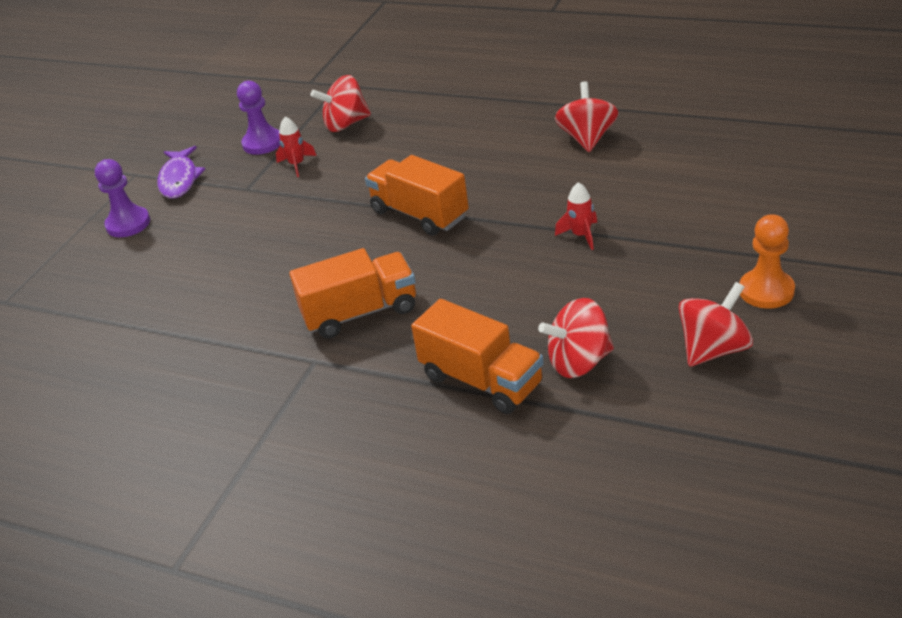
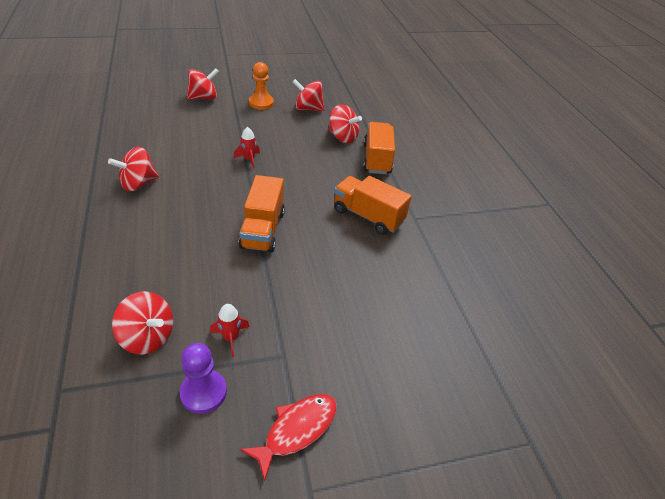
camera: 135 degrees left, 5 degrees up
(128, 224) = (383, 422): purple pawn -> none
(179, 179) = (297, 430): purple fish -> red fish
(817, 226) = (203, 98): none -> red spinning top

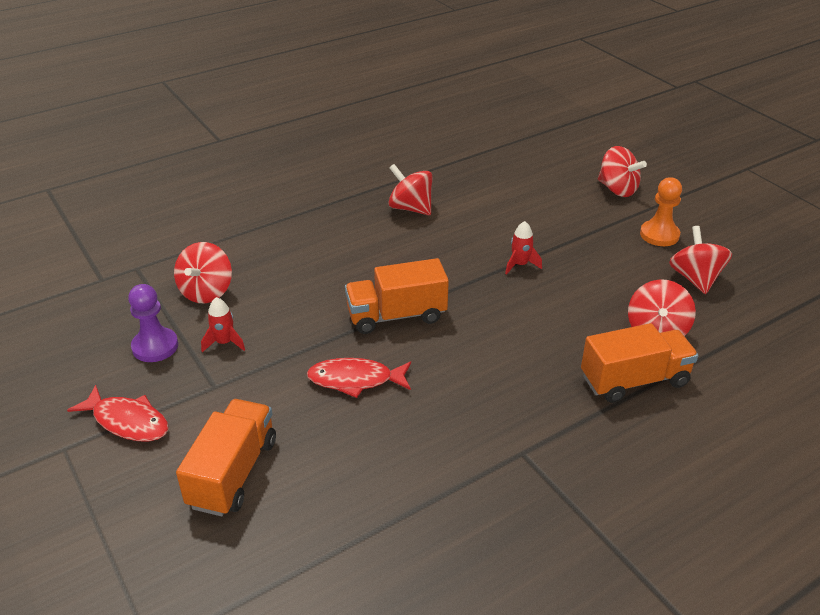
camera: 75 degrees right, 5 degrees down
(319, 269) = (355, 380): none -> red fish
(368, 216) = (487, 401): orange truck -> orange truck (233, 473)

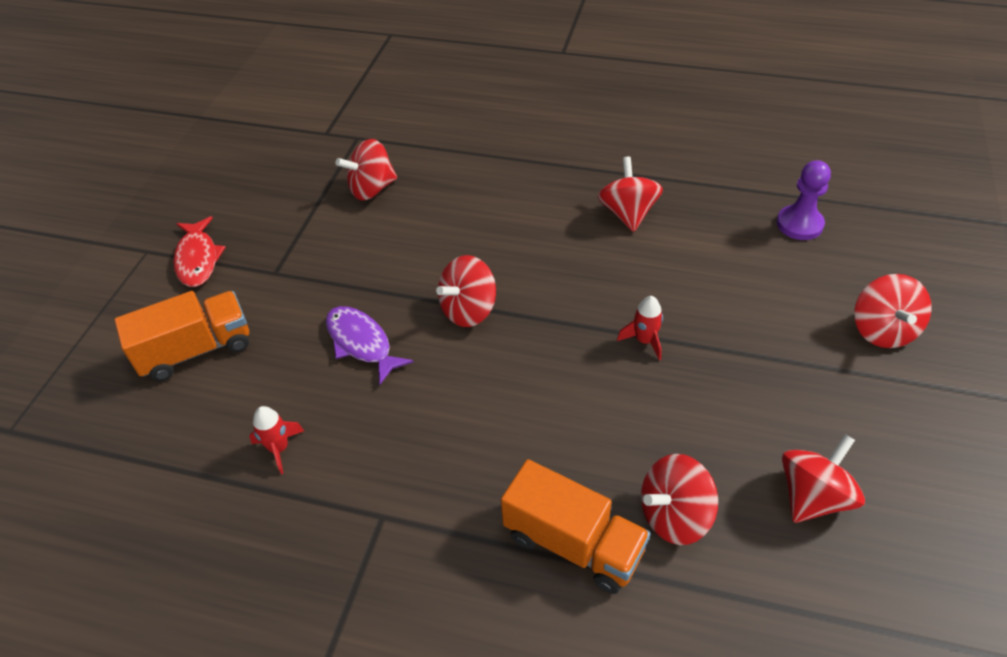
camera: 50 degrees right, 10 degrees up
(155, 346) = (284, 212): purple pawn -> purple pawn (799, 224)
(224, 343) = (326, 241): red rocket -> red rocket (279, 448)
(355, 380) = (361, 343): red fish -> purple fish
(396, 315) = (468, 310): orange truck -> red spinning top
(659, 235) = (850, 416): orange pawn -> none

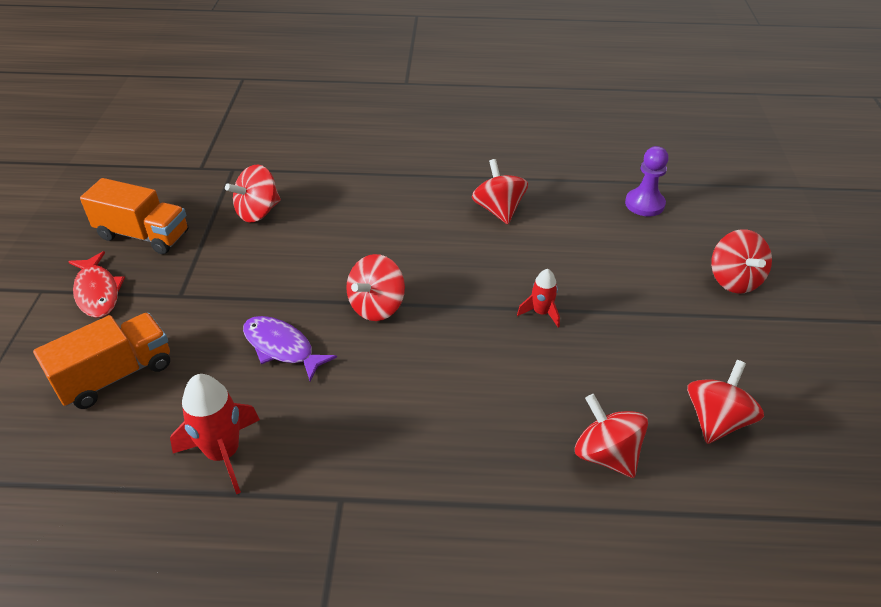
camera: 15 degrees left, 5 degrees down
(279, 448) = (223, 453): red rocket -> red rocket, size x1.73
(573, 543) = (524, 493): orange truck -> orange truck (143, 235)
(674, 515) = (606, 454): red spinning top -> red spinning top turned 90 degrees clockwise

